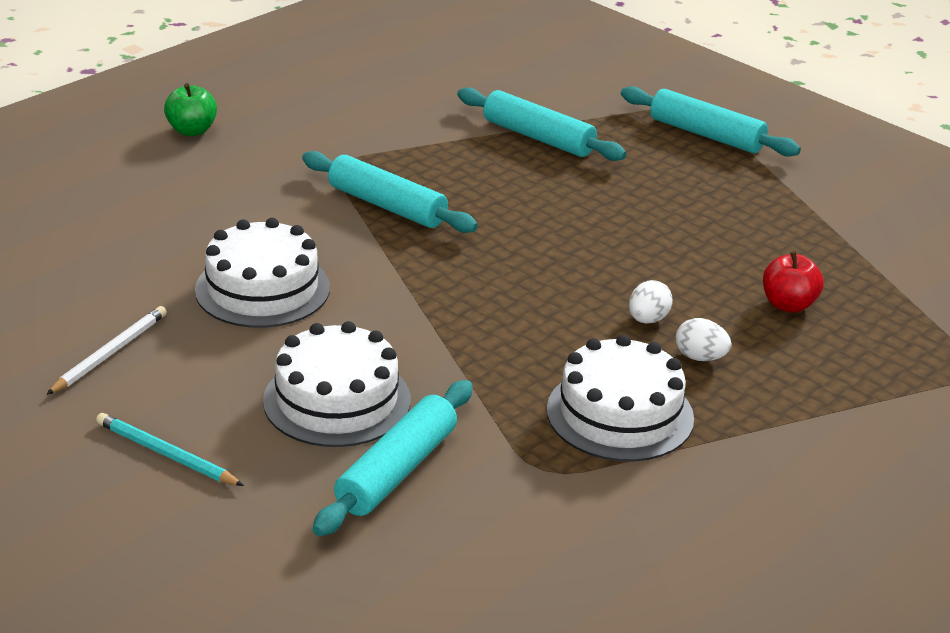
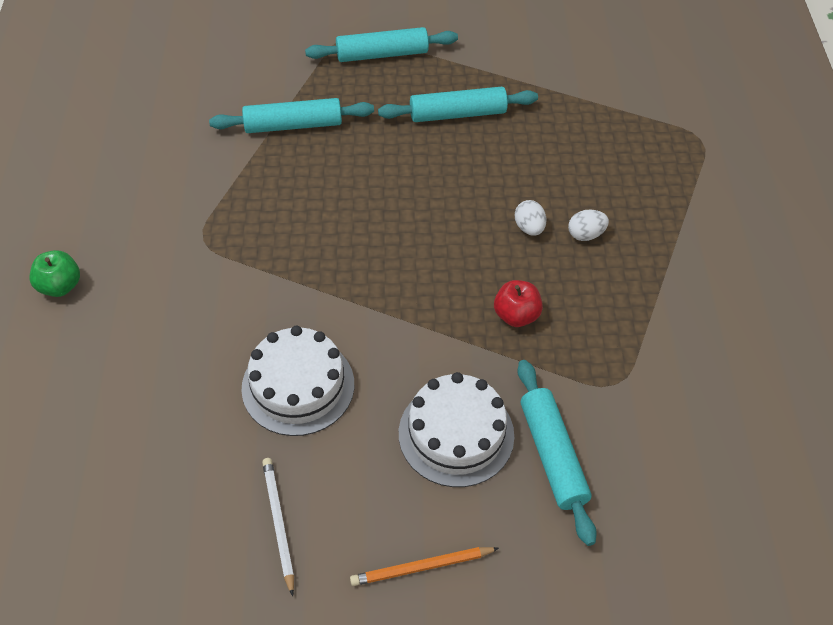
camera: 45 degrees left, 20 degrees up
(166, 454) = (422, 567): turquoise pencil -> orange pencil
(387, 206) = (280, 253): turquoise rolling pin -> turquoise rolling pin (458, 114)
(620, 414) = (600, 310): white cake -> none
(788, 305) = (577, 160): red apple -> red apple (516, 315)

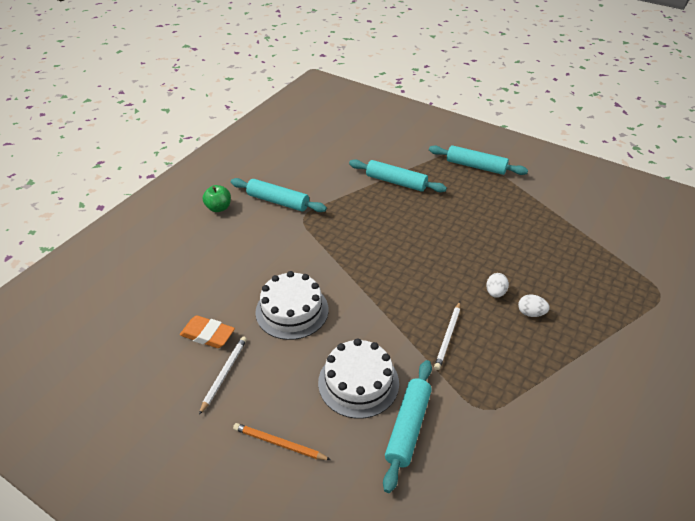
camera: 35 degrees right, 10 degrees down
(209, 484) = (208, 335): none -> orange eraser
(458, 114) = (498, 213): turquoise rolling pin -> turquoise rolling pin (278, 201)
(516, 315) = (448, 337): red apple -> white pencil

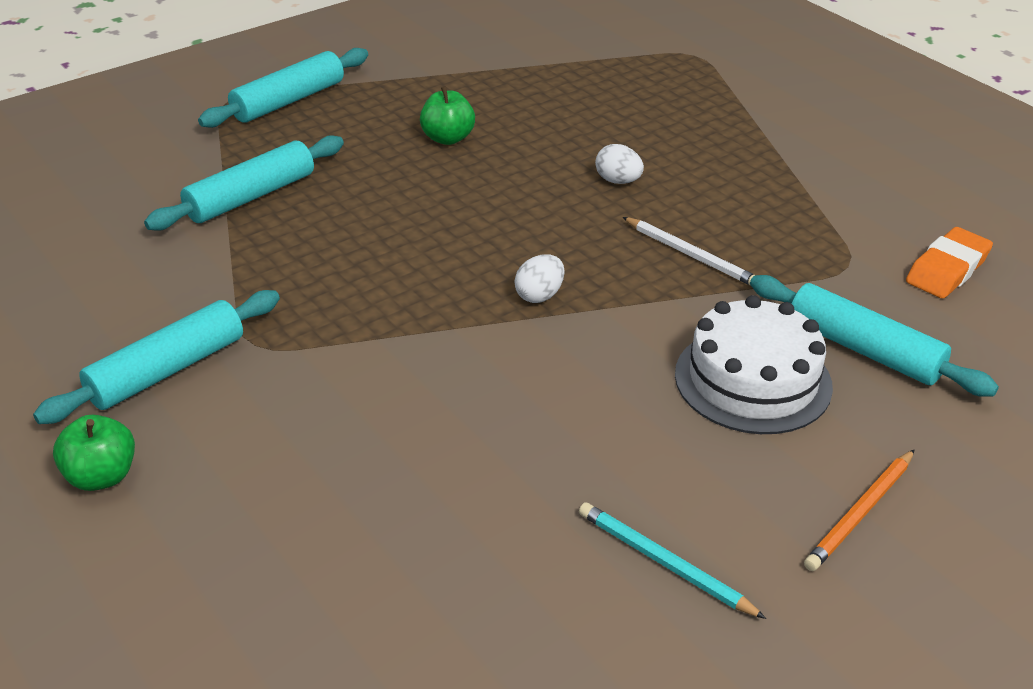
camera: 70 degrees left, 5 degrees down
(208, 335) = (538, 572): orange eraser -> orange eraser (947, 269)
(224, 374) = (664, 563): white pencil -> turquoise pencil
(292, 310) = (534, 424): white cake -> none
(485, 223) = (447, 138): none -> green apple
(530, 313) = (678, 164): white egg -> white egg (539, 295)

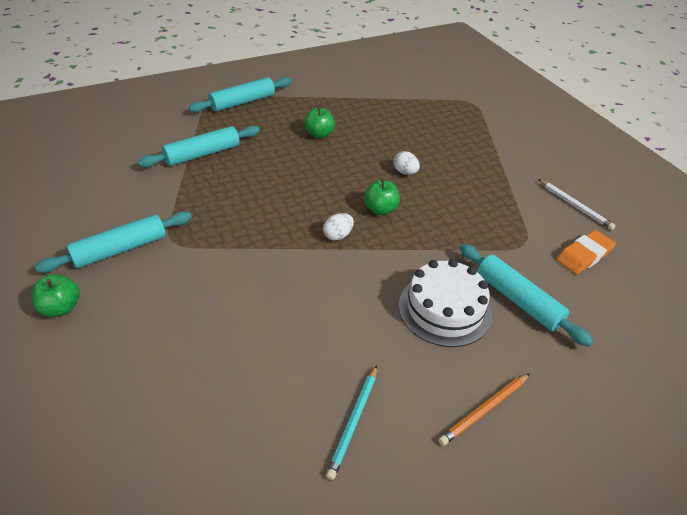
camera: 10 degrees right, 5 degrees up
(597, 245) = (380, 209): none -> green apple
(664, 563) = (354, 422): turquoise pencil -> turquoise pencil turned 120 degrees counterclockwise
(691, 255) = (432, 223): white pencil -> white pencil (575, 206)

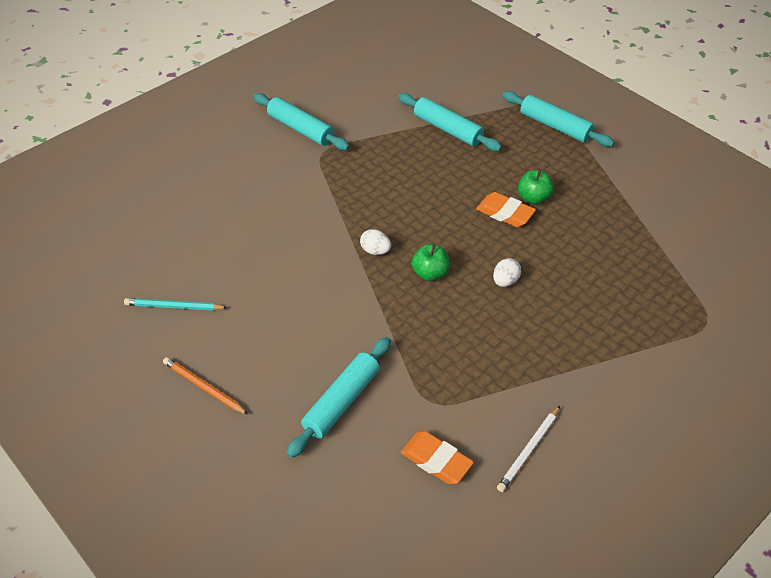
camera: 75 degrees right, 5 degrees up
(61, 308) = (232, 125): green apple -> none
(329, 152) = (505, 213): none -> orange eraser
(444, 309) = (309, 345): white cake -> none

